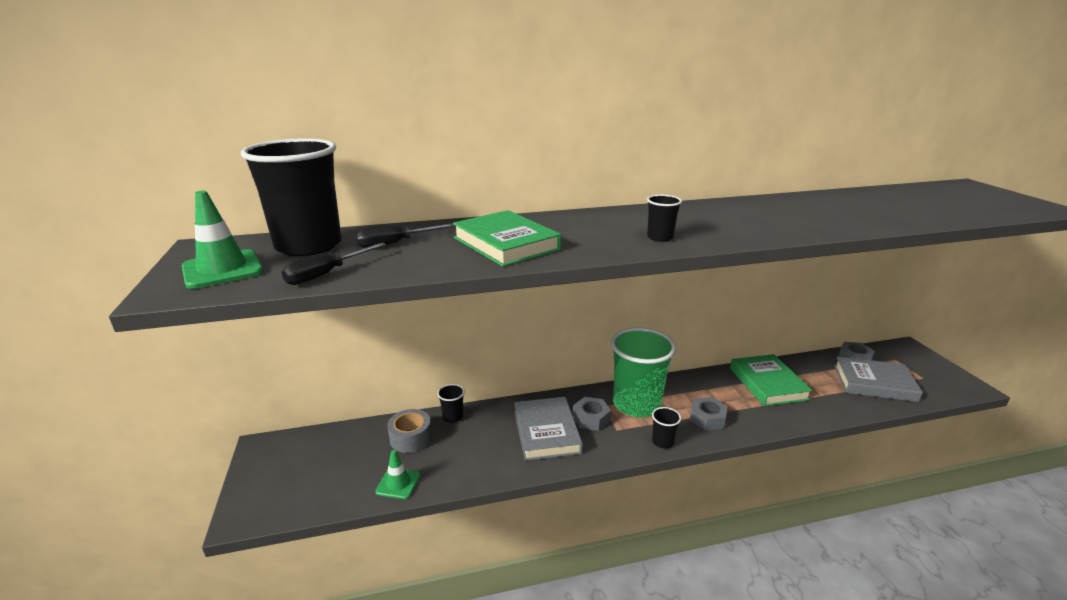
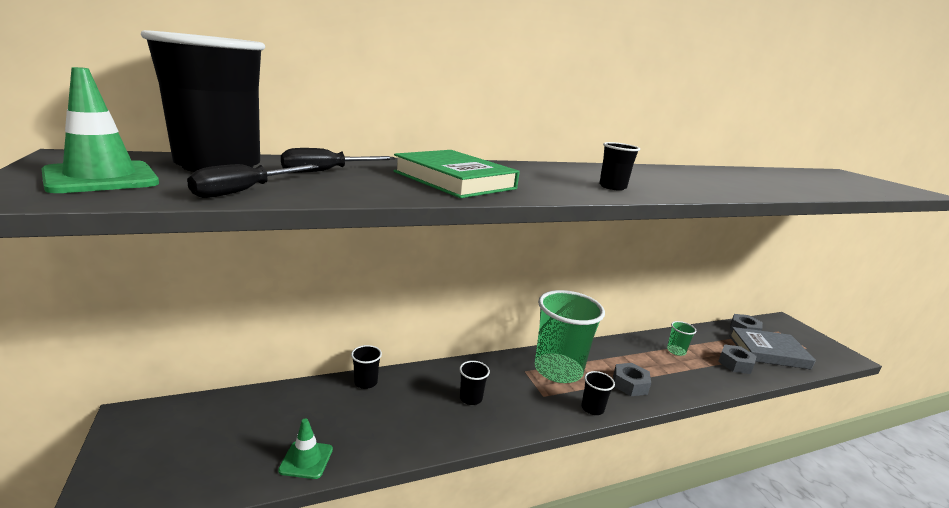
camera: 10 degrees left, 5 degrees down
(411, 438) = (318, 406): grey tape -> none
(546, 432) = (471, 398): grey book -> black cup
(591, 418) = (515, 384): grey nut -> grey nut (735, 364)
(767, 383) = (676, 351): green book -> green cup

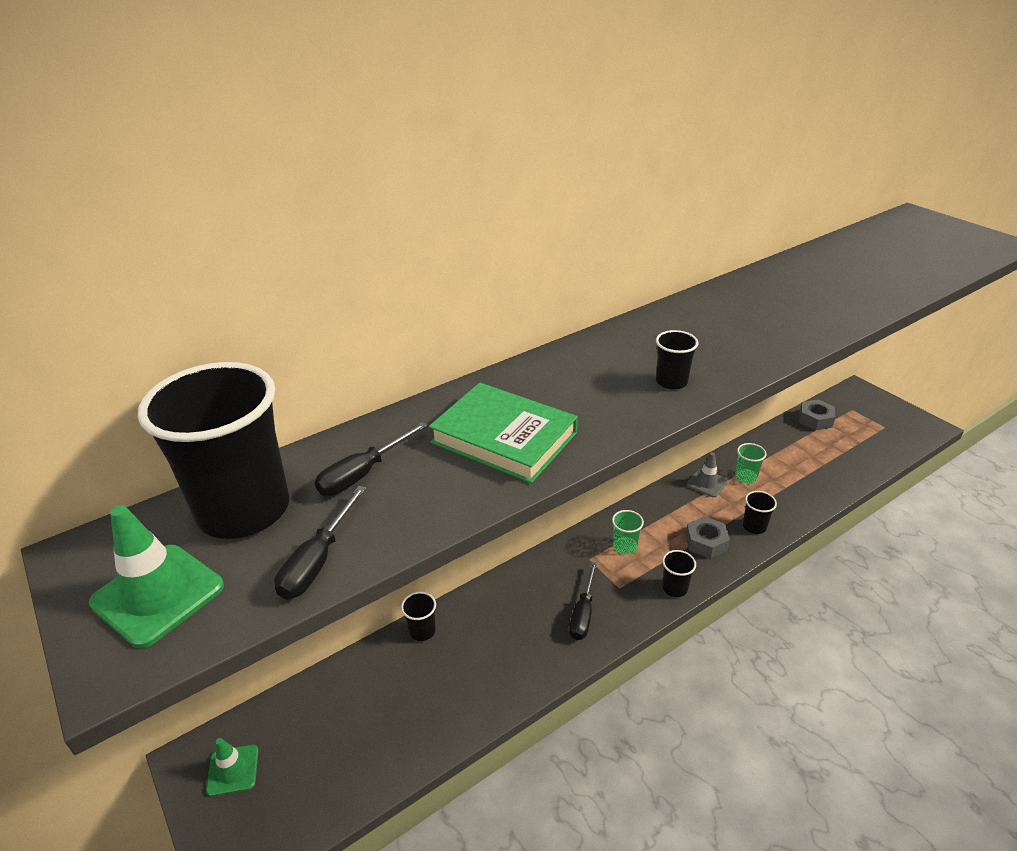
camera: 10 degrees left, 15 degrees up
(306, 460) = (407, 748): green traffic cone -> green traffic cone (233, 770)
(471, 398) = (544, 616): black cup -> black cup (754, 526)
(505, 405) = (583, 614): none -> black screwdriver
(558, 370) = (625, 546): green cup -> green cup, size x0.42
(641, 347) = (707, 483): none -> grey traffic cone
(735, 364) = (811, 476): grey nut -> none
(768, 352) = (844, 446): grey book -> none

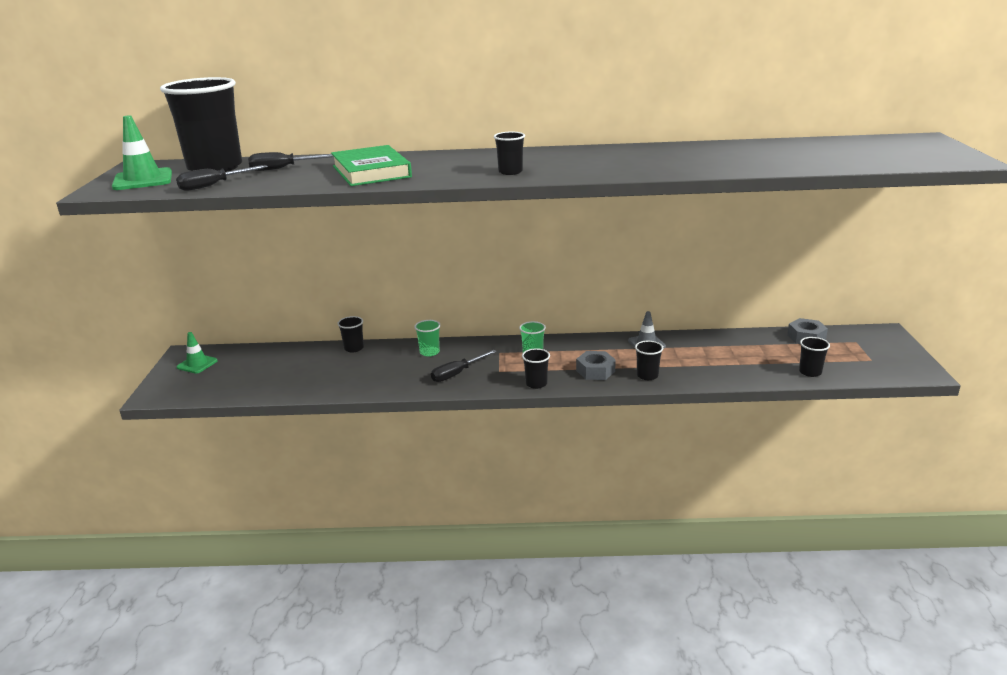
camera: 35 degrees right, 10 degrees down
(746, 477) = (685, 350): green cup -> green cup (429, 352)
(863, 461) = (810, 372): none -> black cup

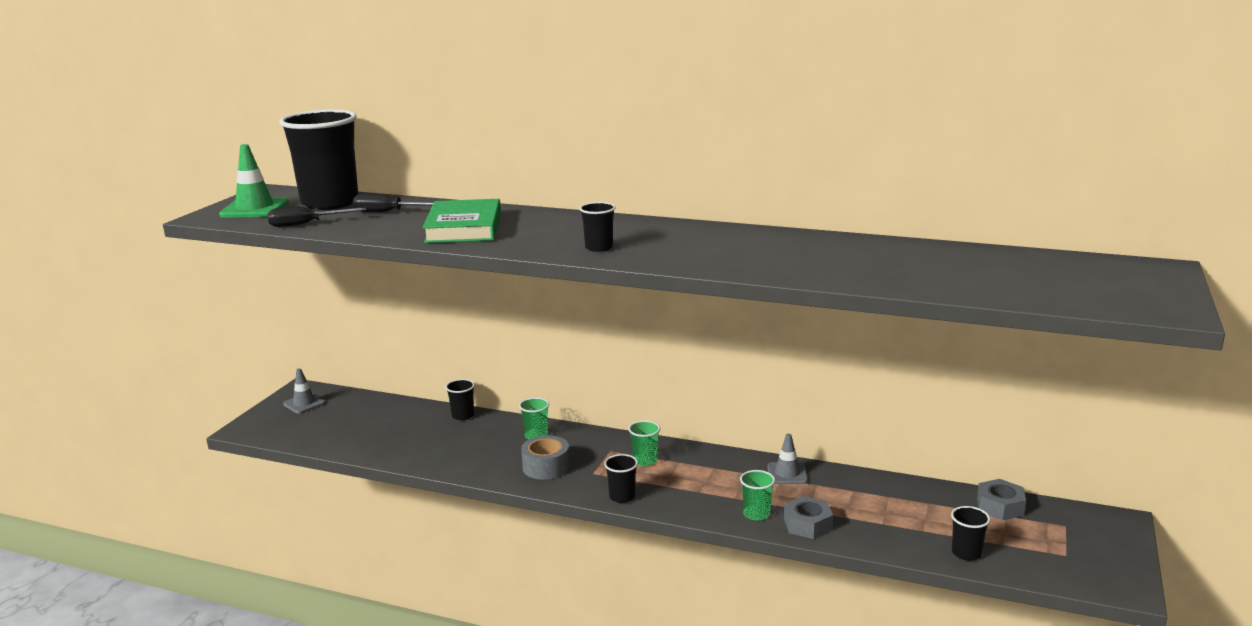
camera: 20 degrees right, 5 degrees down
(197, 364) = (304, 403): green traffic cone -> grey traffic cone
(457, 374) = (546, 467): black screwdriver -> grey tape
(595, 371) = (700, 495): grey nut -> grey nut (807, 524)
(647, 375) = (756, 514): black cup -> green cup

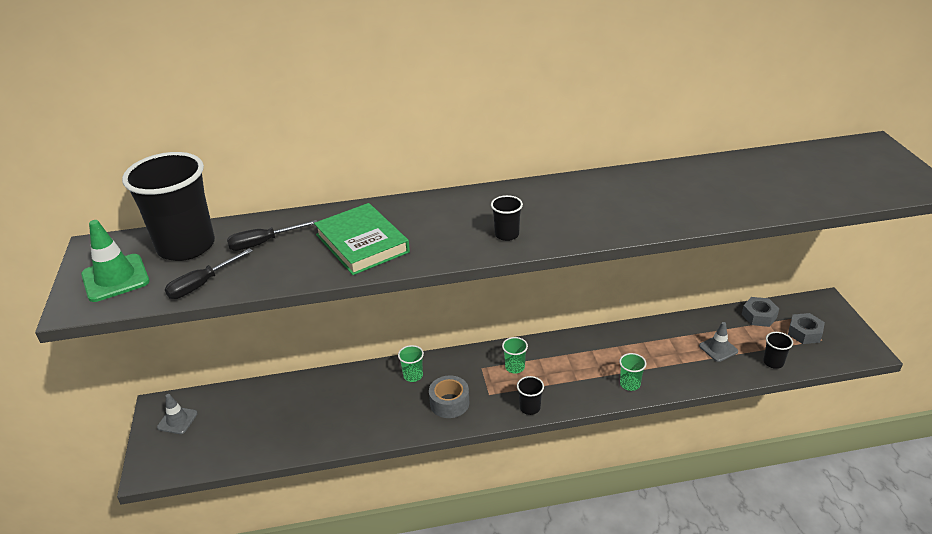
camera: 30 degrees left, 15 degrees up
(463, 415) = (334, 378): black cup -> none
(787, 474) = (617, 340): grey traffic cone -> grey traffic cone (718, 348)
(807, 524) = (668, 379): grey nut -> grey nut (804, 333)

